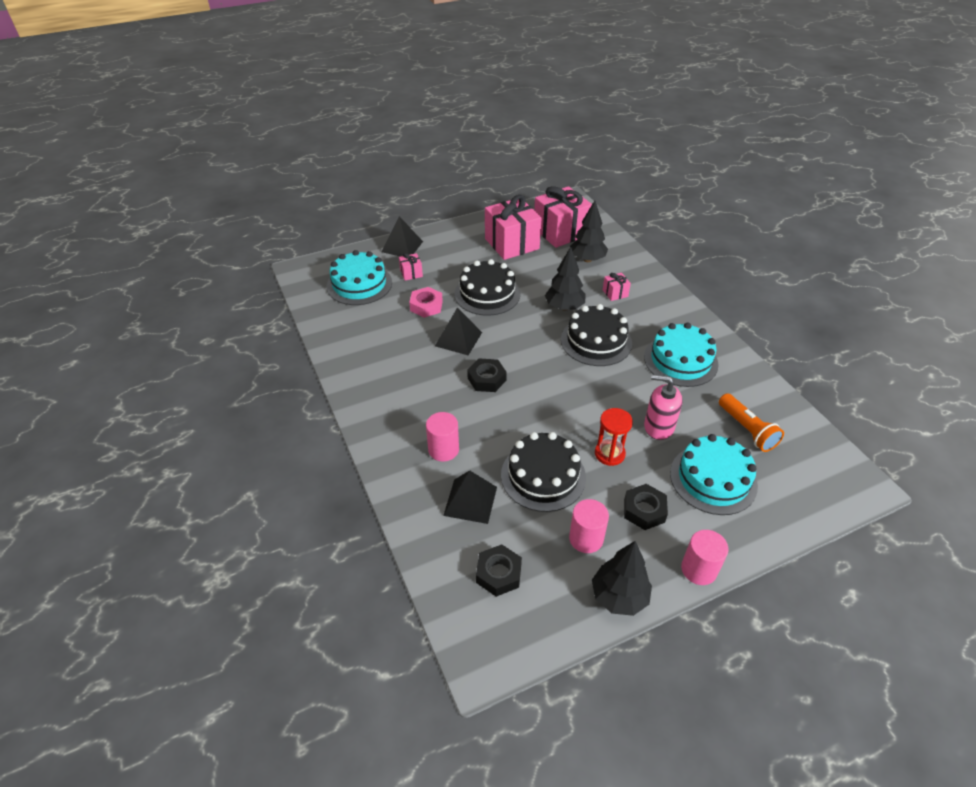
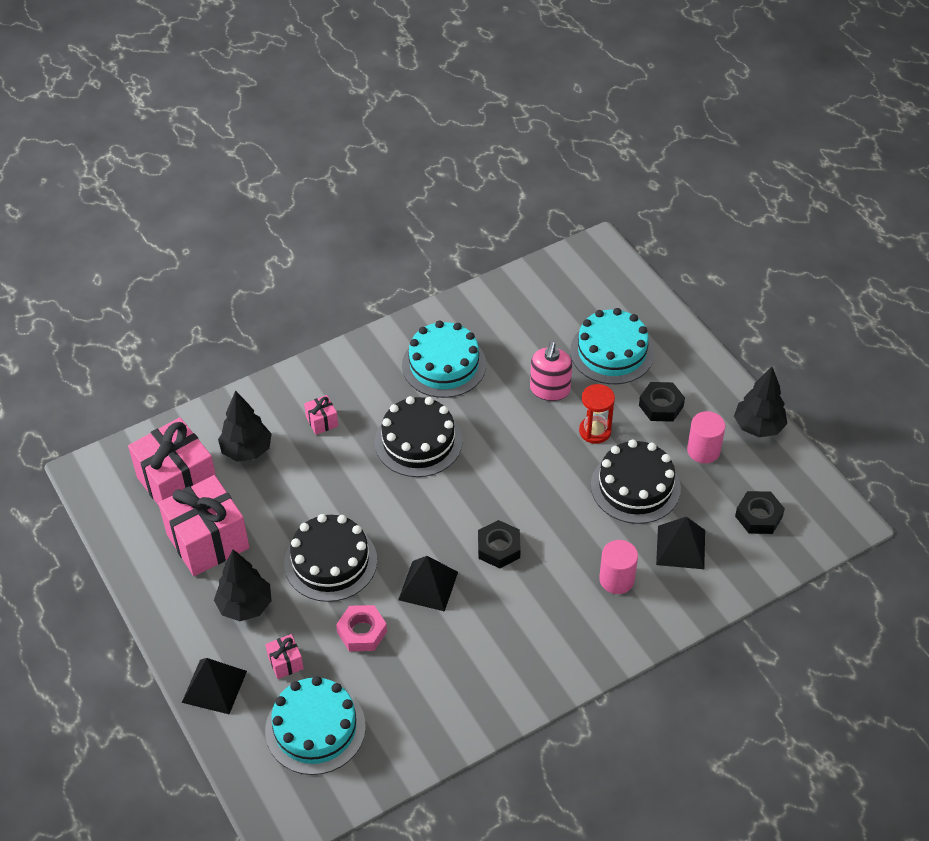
camera: 95 degrees left, 5 degrees up
(564, 307) = (354, 474): black tree -> black tree (245, 606)
(699, 569) = (716, 370): pink cylinder -> none
(747, 430) = (542, 320): orange flashlight -> none

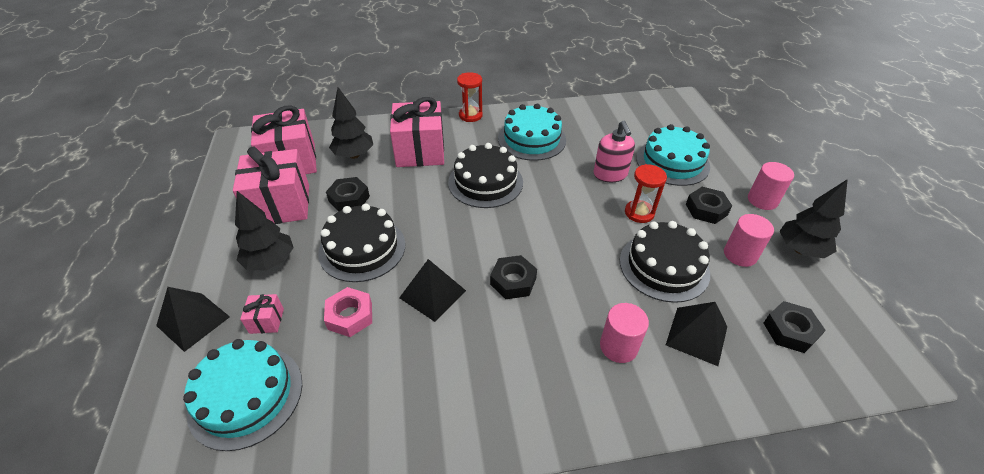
camera: 20 degrees right, 5 degrees down
(279, 509) = (349, 199): none -> black nut
(322, 421) = (420, 151): pink gift -> pink gift, size x2.32
(354, 349) = (470, 115): none -> red hourglass
(550, 389) = (610, 174): pink soap dispenser -> pink soap dispenser turned 45 degrees counterclockwise
(714, 376) = (762, 200): none -> pink cylinder

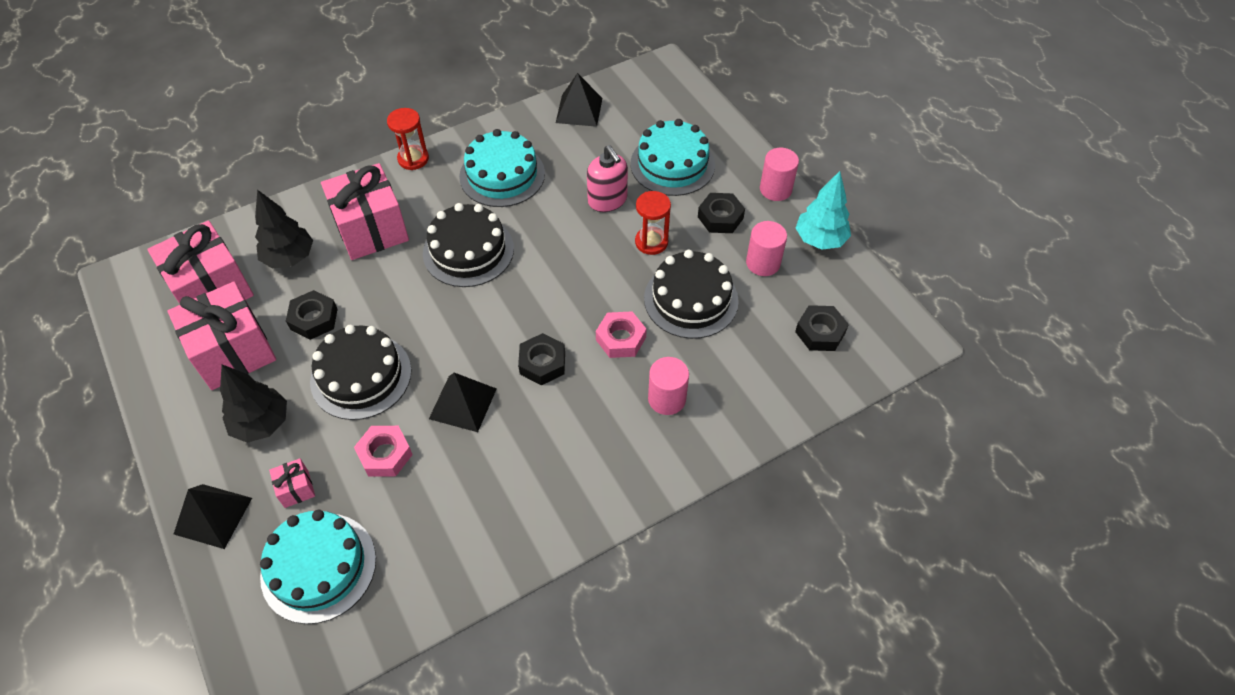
camera: 20 degrees left, 10 degrees up
(589, 281) = (621, 339): none -> pink nut
(696, 335) = (736, 364): black pyramid -> black pyramid (579, 110)
(800, 250) = (820, 240): black tree -> turquoise tree

